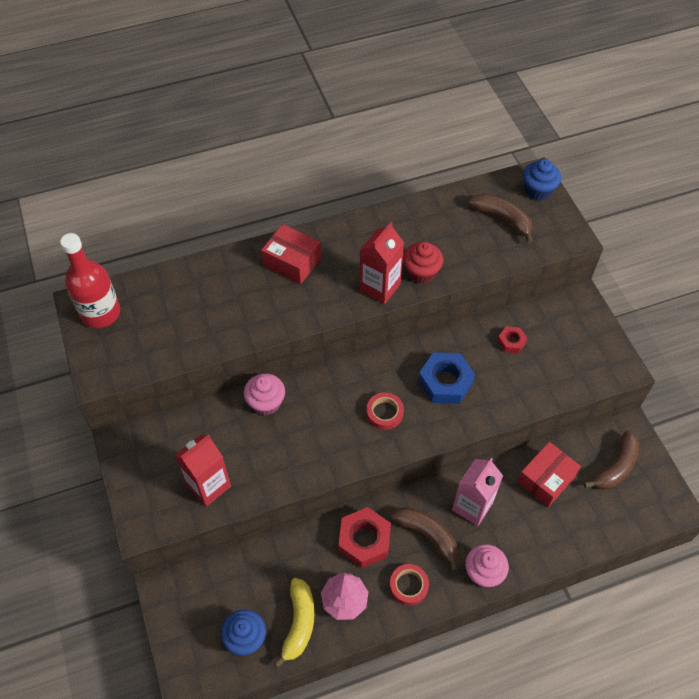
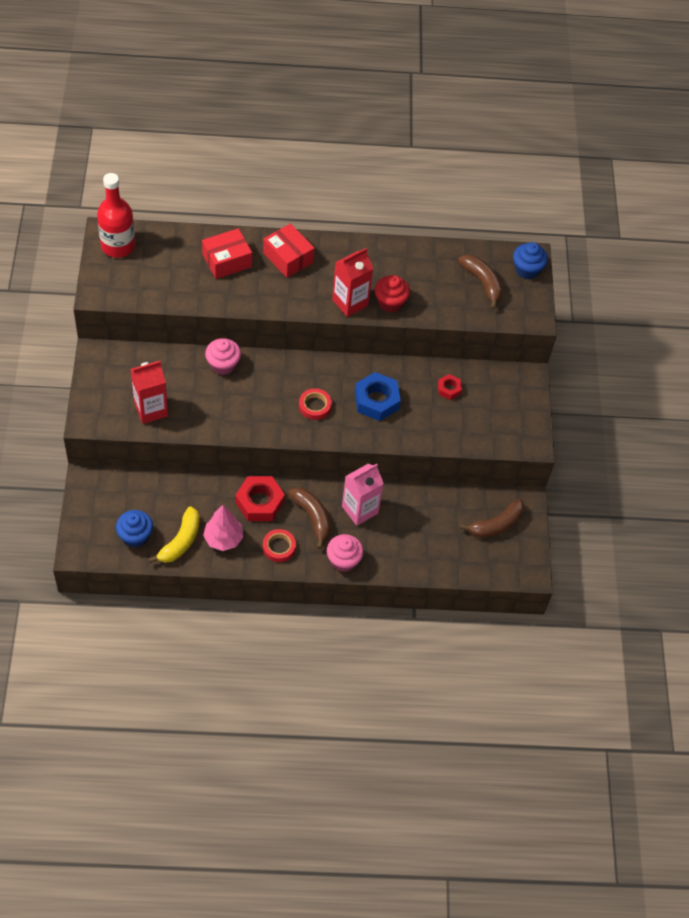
camera: 15 degrees right, 0 degrees up
(546, 479) = (432, 512): red box -> red box (227, 261)

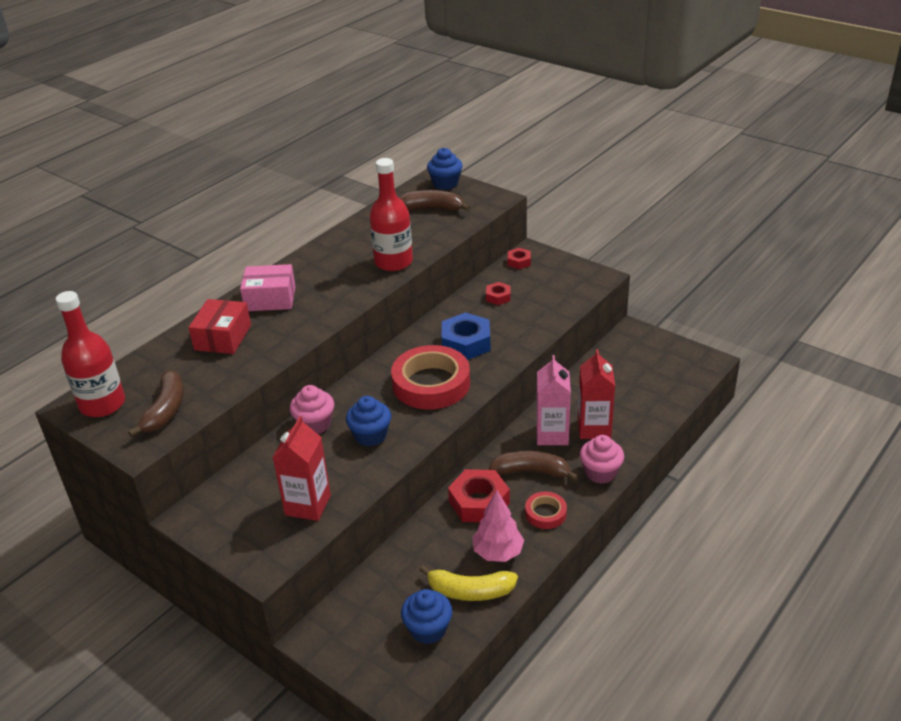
camera: 45 degrees left, 20 degrees down
(180, 541) = (470, 591): yellow banana -> yellow banana turned 120 degrees clockwise
(236, 403) = (370, 435): none -> blue cupcake
(288, 258) = (270, 299): red box -> pink box
(315, 406) = (431, 384): red tape -> red tape, size x2.02
(350, 302) = (365, 284): red carton -> red carton (594, 428)
(390, 302) = (393, 262): red cupcake -> red bottle
(496, 524) = (642, 358): brown banana -> brown banana (165, 410)
(507, 377) = (519, 262): none -> red nut

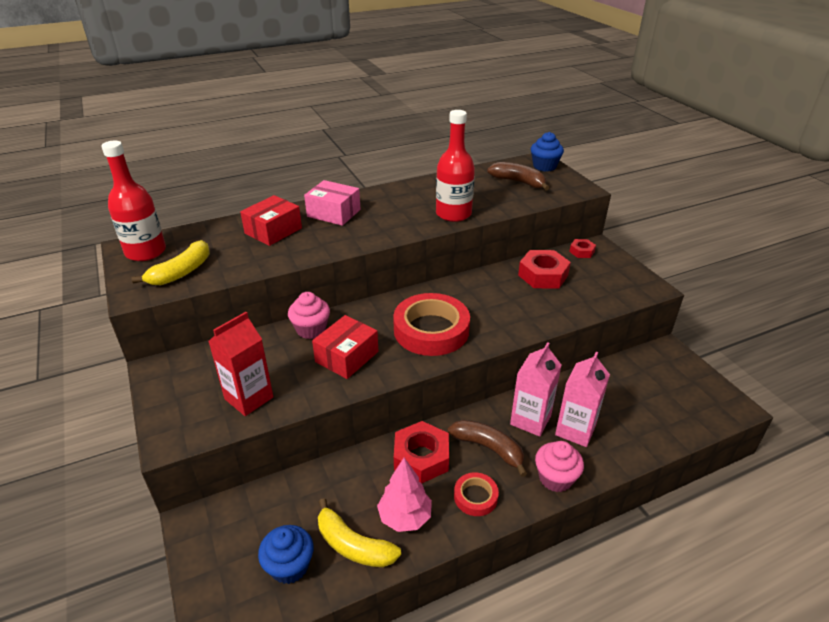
camera: 25 degrees right, 0 degrees up
(165, 410) = (181, 272): brown banana -> yellow banana
(370, 435) = (347, 357): blue cupcake -> red box
(466, 343) = (487, 305): blue nut -> none
(498, 297) = (543, 275): red nut -> red nut, size x1.87
(594, 428) = (575, 430): red carton -> pink carton

